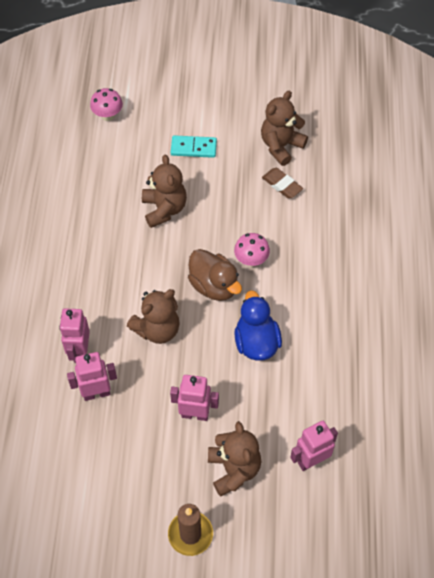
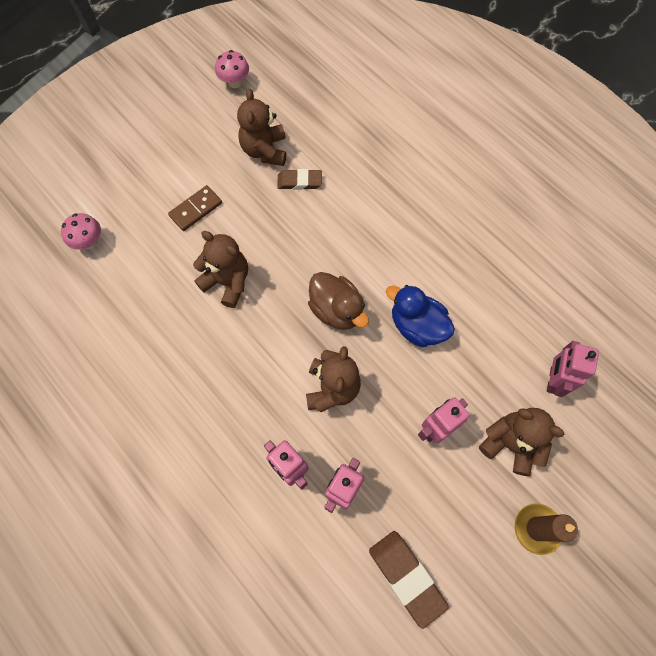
camera: 45 degrees left, 10 degrees up
(77, 478) = (406, 577): none -> brown eraser
(193, 148) = (196, 209): turquoise domino -> brown domino
(214, 286) = (336, 310): brown duck -> brown duck turned 45 degrees clockwise
(251, 260) = (342, 263): pink mushroom -> pink mushroom (234, 82)

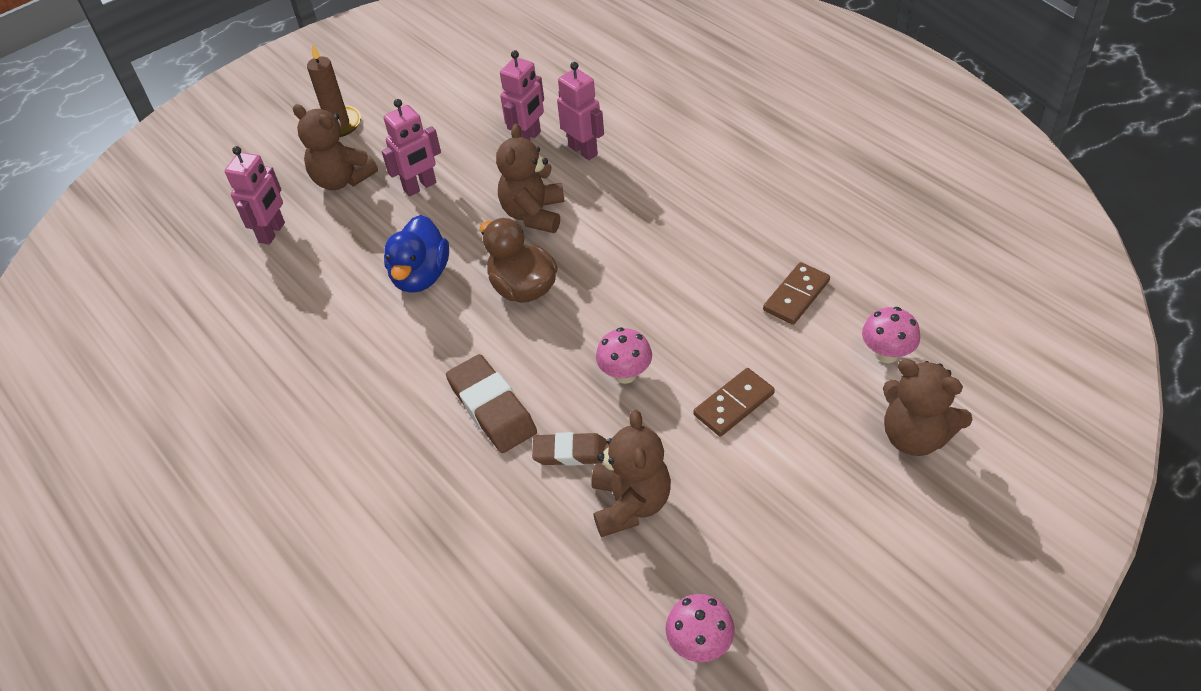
camera: 175 degrees left, 20 degrees down
(136, 292) = (796, 296): none -> brown domino
(227, 282) = (672, 313): brown teddy bear -> brown teddy bear (915, 436)
(263, 234) = (625, 374): none -> pink mushroom
(406, 577) = (472, 90): brown eraser -> brown eraser (492, 408)
(417, 326) = (421, 276): blue duck -> blue duck turned 60 degrees clockwise

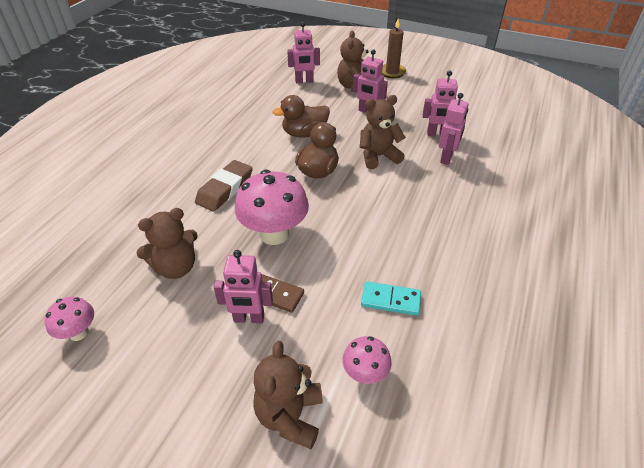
camera: 60 degrees right, 5 degrees down
(421, 276) = (304, 134): blue duck -> brown duck
(570, 452) = (205, 229): brown eraser -> none
(625, 374) = (274, 234): pink mushroom -> pink mushroom, size x1.90
(762, 440) = (249, 318): none -> pink robot
(796, 296) = (390, 300): brown domino -> turquoise domino

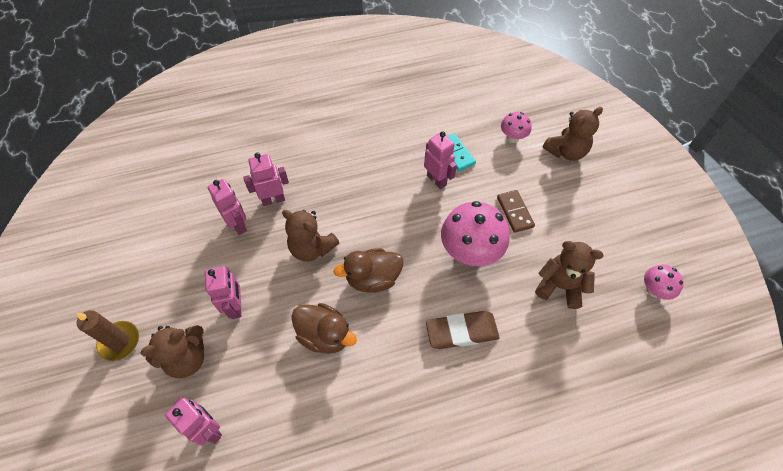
camera: 130 degrees left, 15 degrees up
(249, 318) = (543, 210): pink robot -> pink robot (436, 180)

